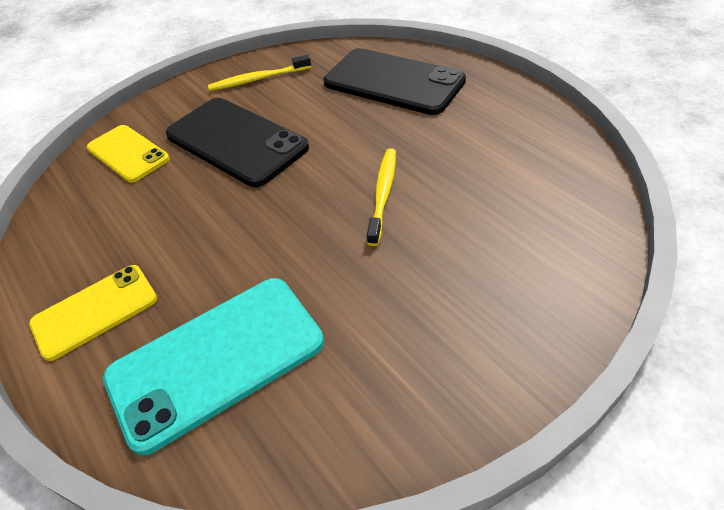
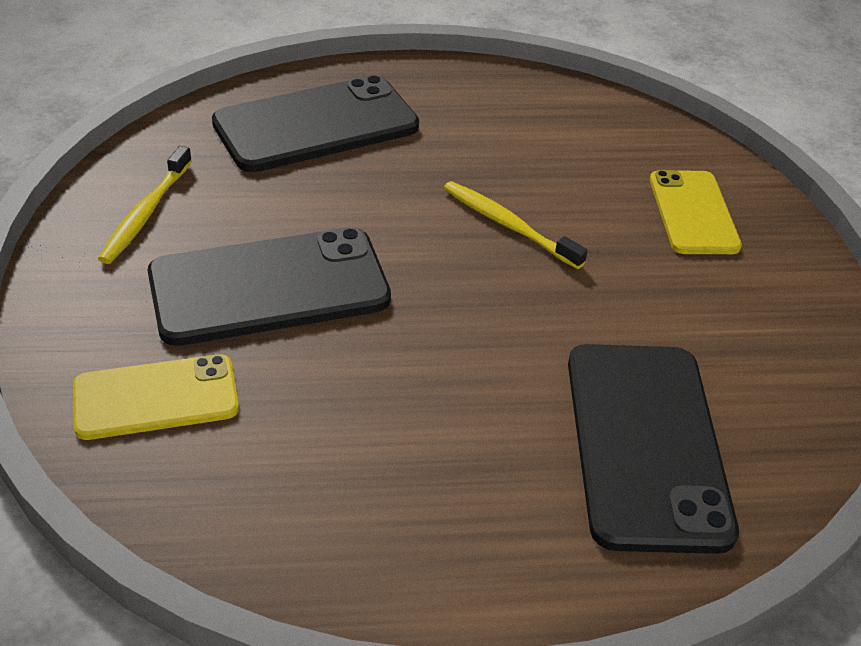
camera: 65 degrees left, 5 degrees down
(95, 311) = (476, 529): yellow phone -> yellow phone (693, 213)
(216, 360) = (645, 444): turquoise phone -> black phone

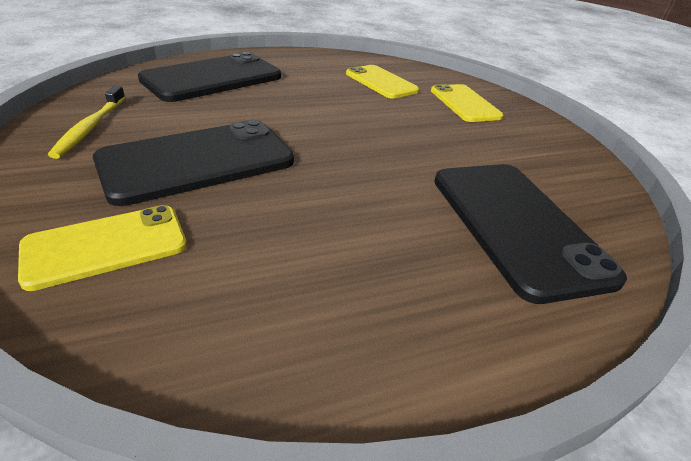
camera: 15 degrees left, 5 degrees down
(508, 225) = (358, 116): yellow toothbrush -> none
(574, 152) = (381, 82): none -> yellow phone

